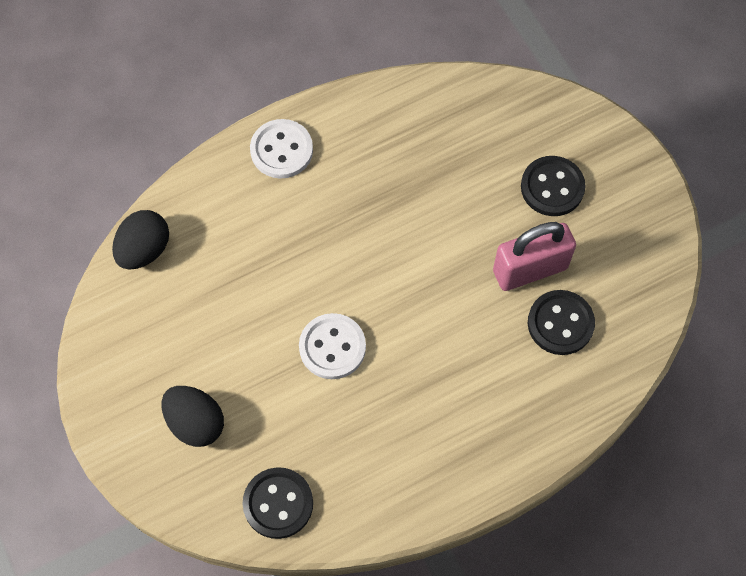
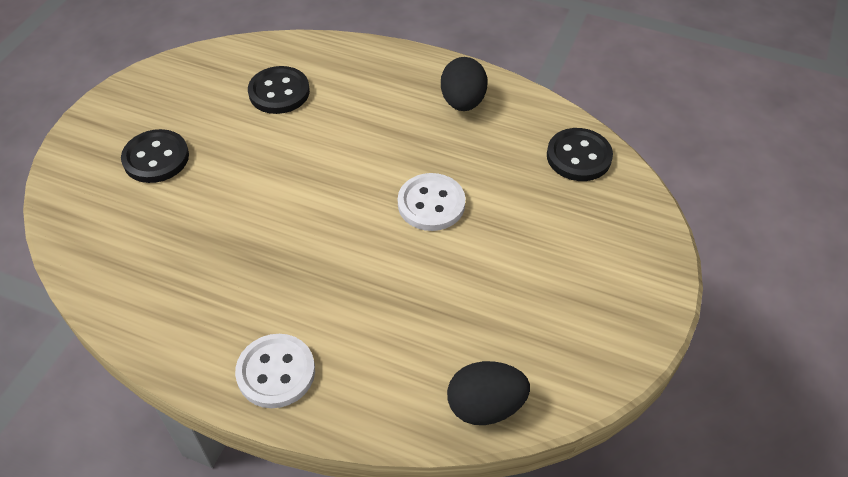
camera: 130 degrees left, 15 degrees down
(195, 423) = (584, 246): black egg -> black egg (463, 102)
(530, 270) = (248, 131): pink padlock -> none

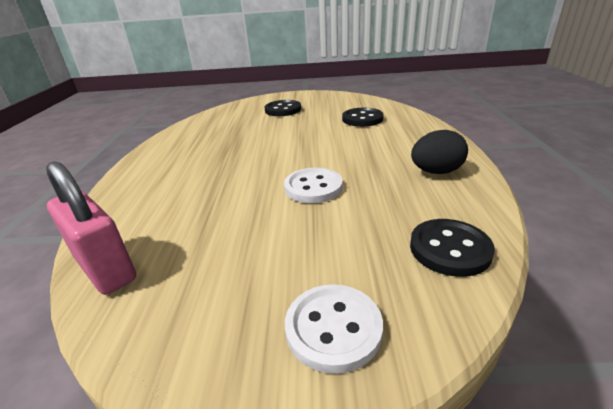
camera: 70 degrees right, 20 degrees down
(276, 372) = (141, 175): white button -> white button (333, 328)
(485, 406) = (105, 269): black egg -> pink padlock

